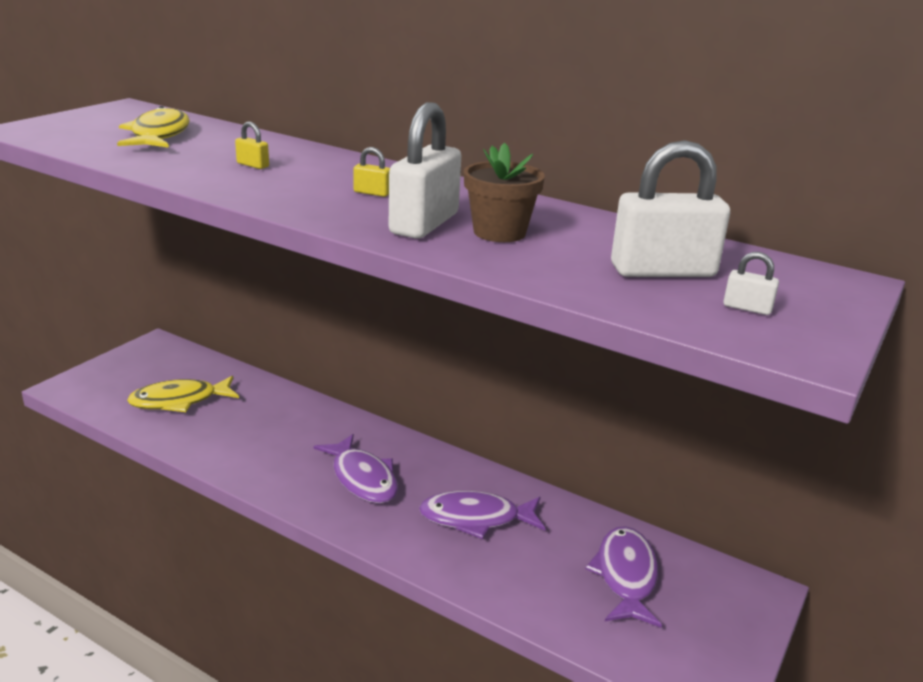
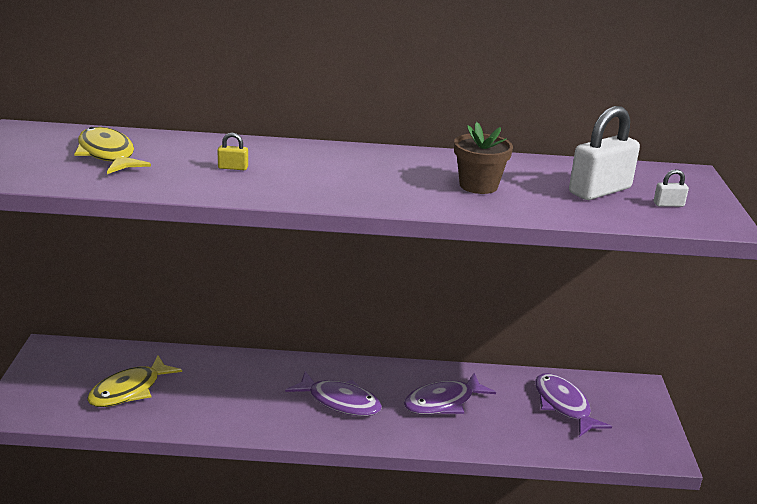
camera: 30 degrees left, 0 degrees up
(372, 193) = (355, 173): yellow padlock -> none
(424, 224) = (426, 190): white padlock -> none

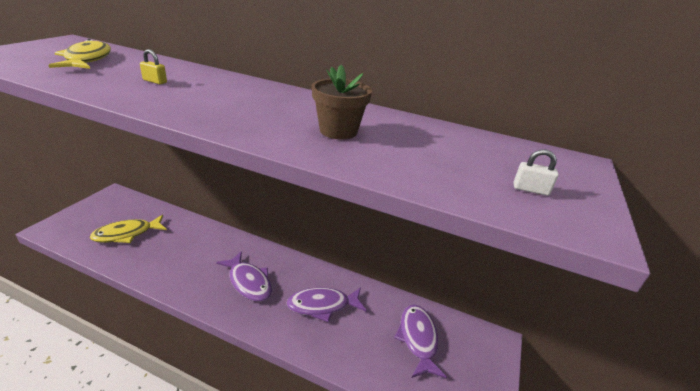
camera: 20 degrees right, 5 degrees up
(600, 191) = (460, 159): white padlock -> none

